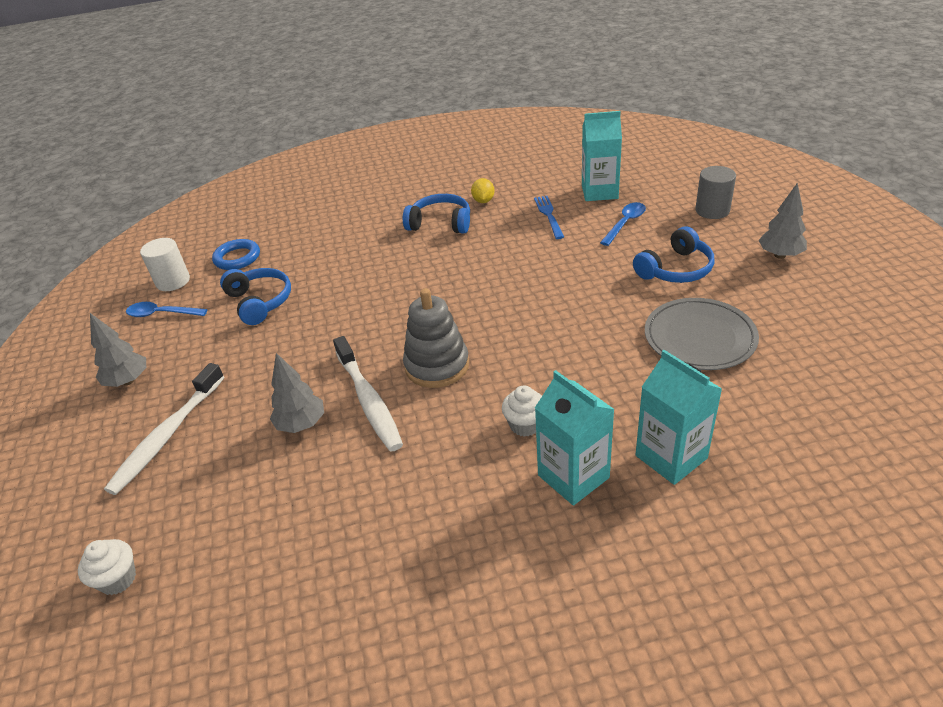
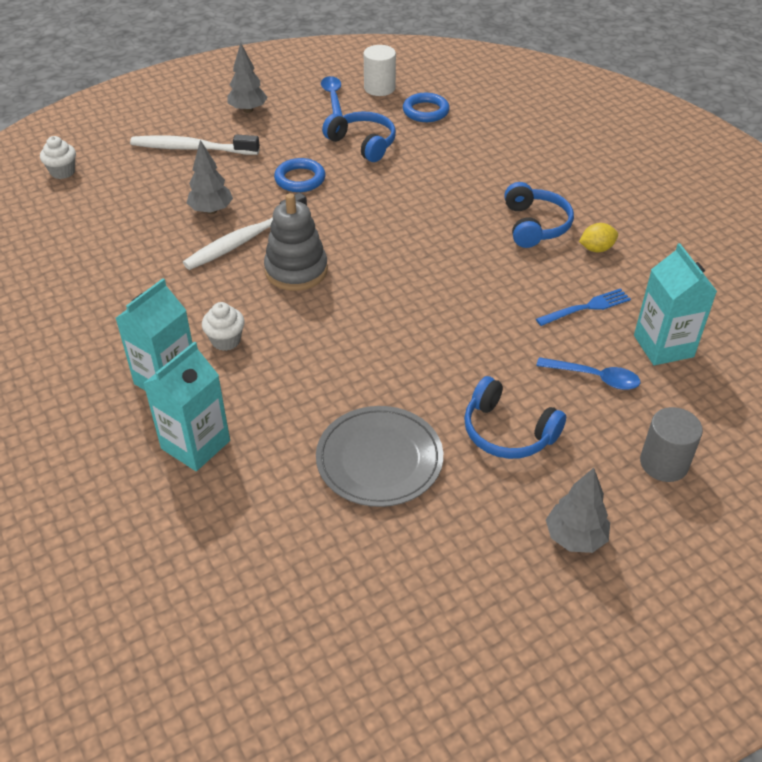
camera: 70 degrees right, 5 degrees up
(259, 302) = (363, 144): blue headphones -> blue headphones turned 90 degrees counterclockwise
(289, 350) = (300, 179): none -> blue ring

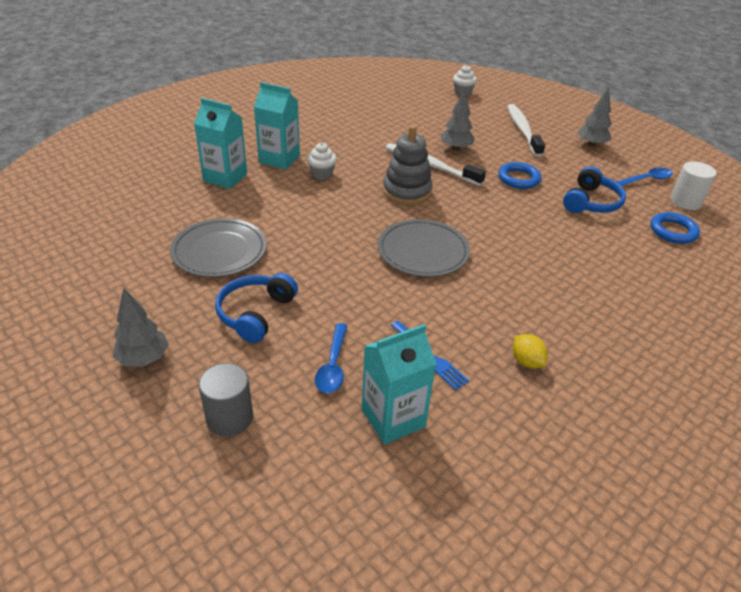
camera: 75 degrees right, 5 degrees down
(420, 280) = (423, 251): none -> grey plate
(535, 225) = (539, 314): blue headphones -> none

